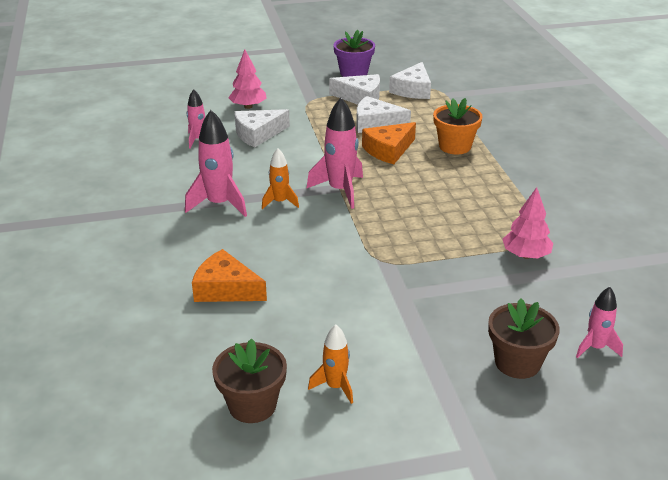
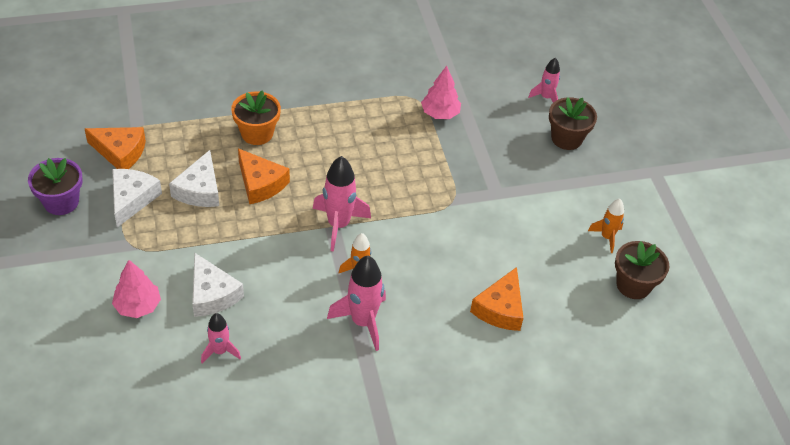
camera: 95 degrees left, 15 degrees up
(412, 90) = (120, 152): white cheese -> orange cheese

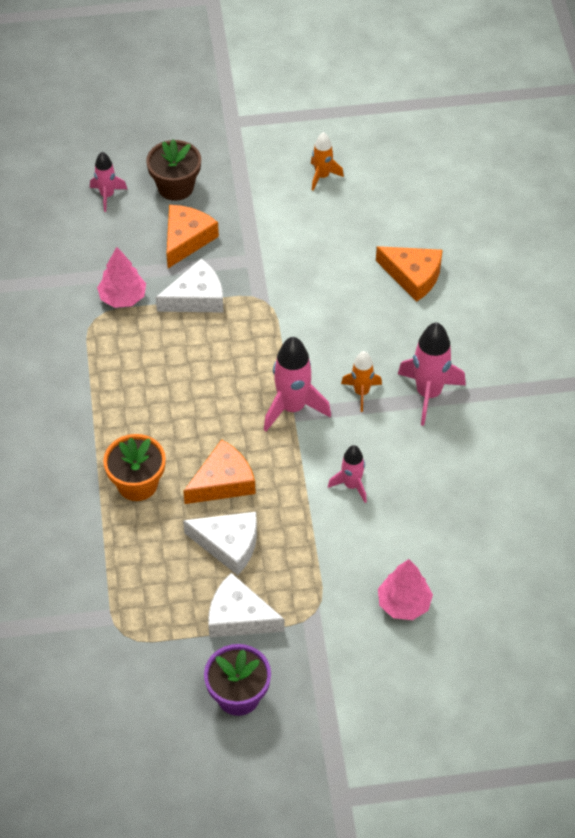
camera: 80 degrees left, 5 degrees up
(120, 152) = (157, 634): orange cheese -> orange cheese (186, 239)
(212, 294) = (388, 531): white cheese -> white cheese (196, 298)
(220, 351) = (466, 523): pink rocket -> pink rocket (351, 485)
(633, 285) = (385, 166): brown flower pot -> none

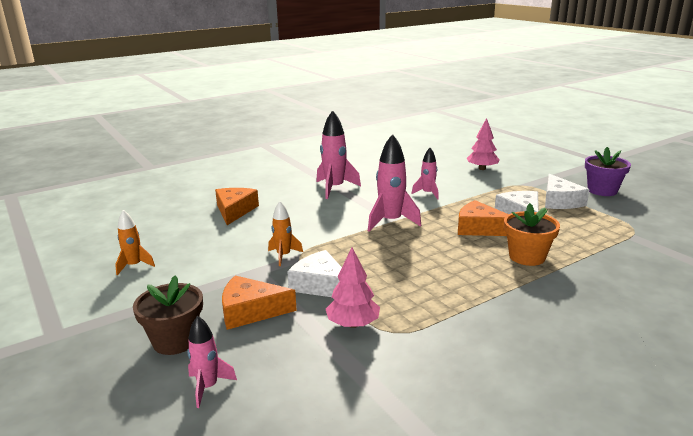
camera: 115 degrees left, 30 degrees down
(361, 392) = (354, 205): orange rocket -> orange rocket (283, 256)

